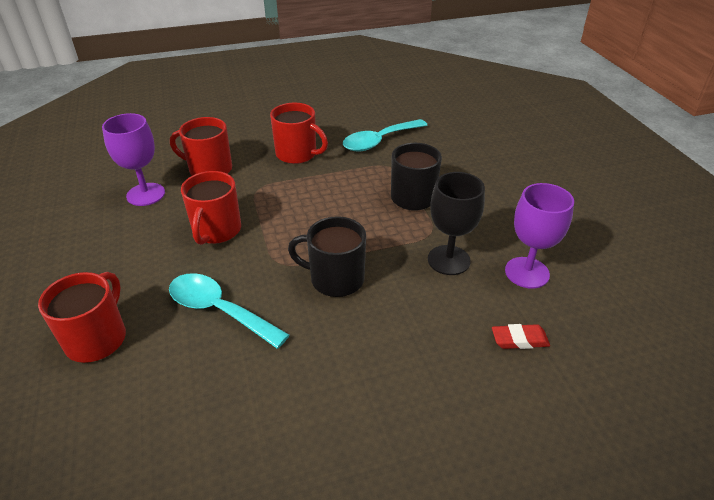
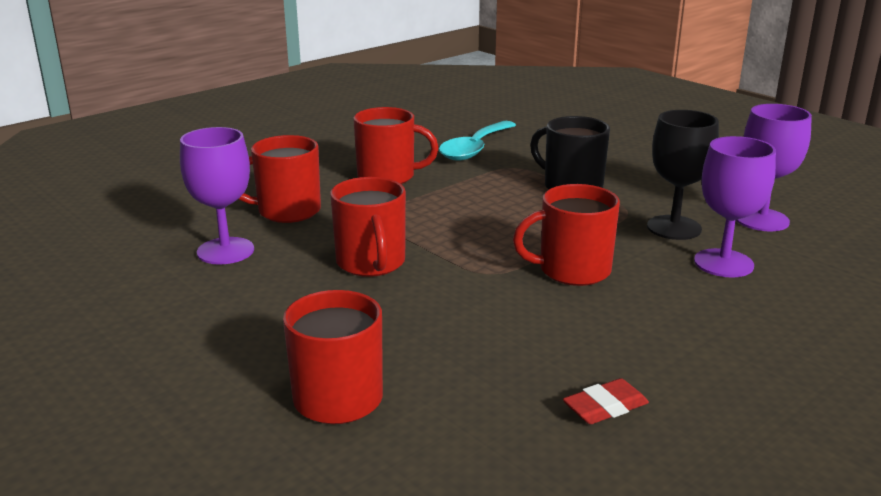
camera: 25 degrees left, 15 degrees down
(219, 310) = (468, 330): turquoise spoon -> none
(335, 279) = (572, 270): black mug -> red mug
(451, 308) = (723, 263): none -> purple goblet
(519, 340) = (817, 270): red eraser -> red eraser (605, 407)

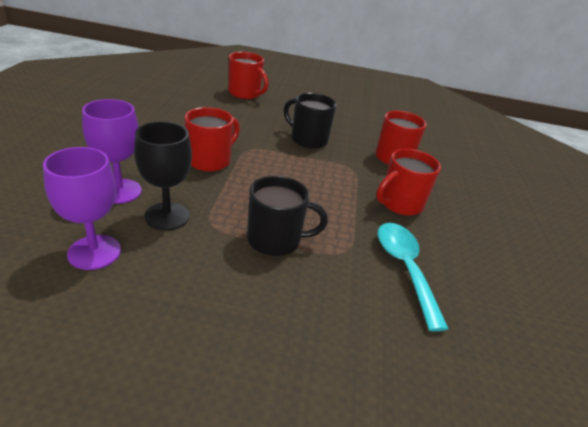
camera: 135 degrees right, 10 degrees up
(225, 251) = (372, 130): purple goblet -> none
(371, 263) = (308, 139): red mug -> black mug
(605, 407) = (152, 107): red eraser -> none

